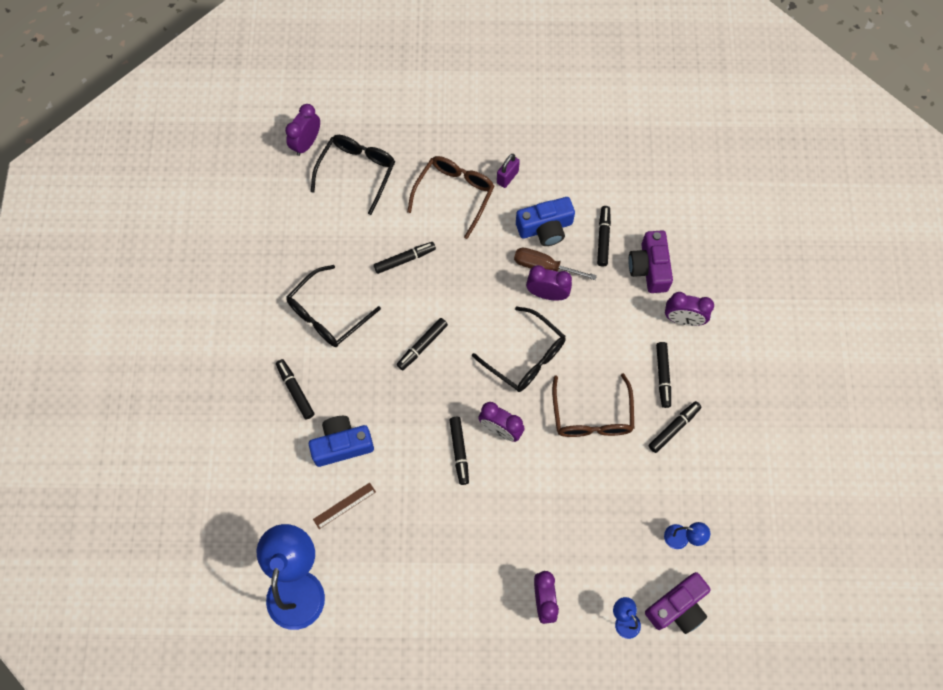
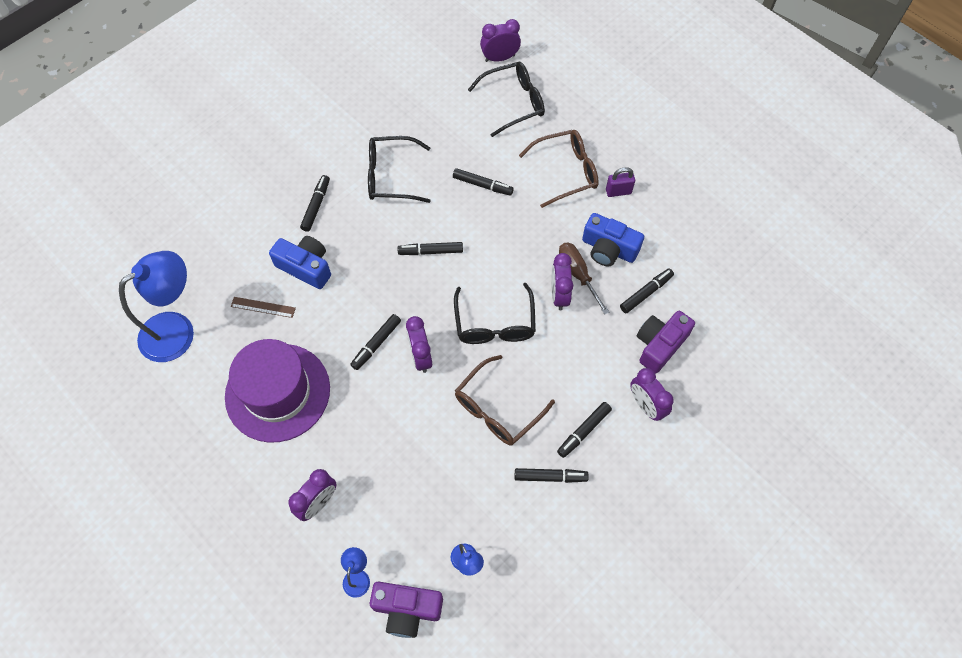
camera: 45 degrees right, 5 degrees down
(428, 555) = (277, 392): none -> purple hat
(547, 294) = (559, 295): purple clock -> purple clock turned 150 degrees counterclockwise

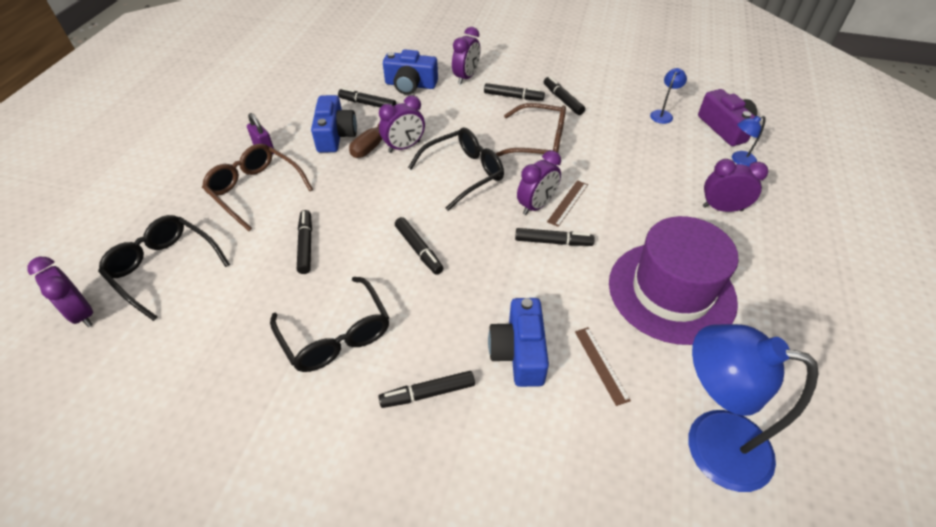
camera: 120 degrees left, 15 degrees down
(408, 382) = (568, 203): none -> brown ruler
(659, 345) = (410, 85): purple camera -> blue camera

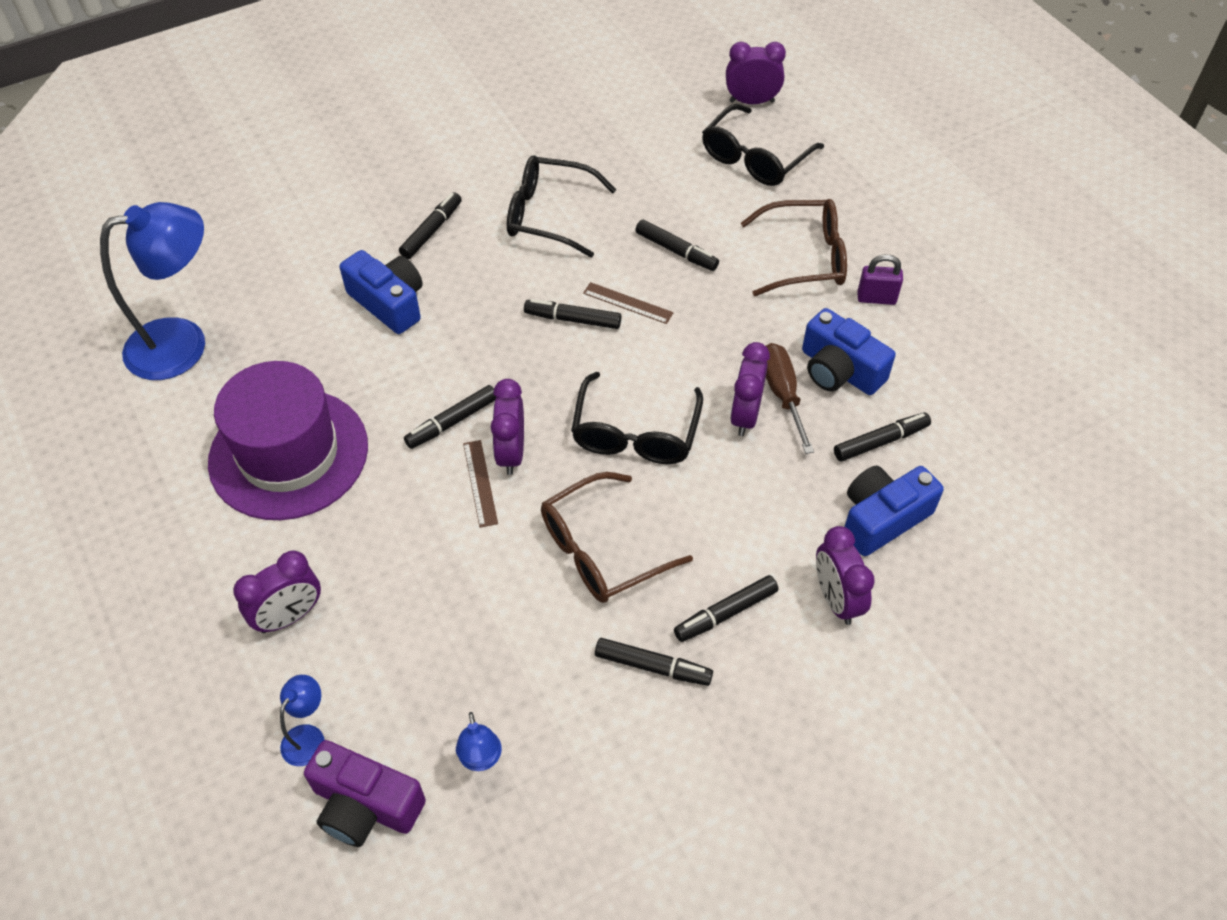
camera: 135 degrees right, 5 degrees up
(164, 268) = (754, 158): black glasses -> black glasses turned 135 degrees clockwise
(601, 365) = (311, 340): brown ruler -> brown ruler (628, 303)

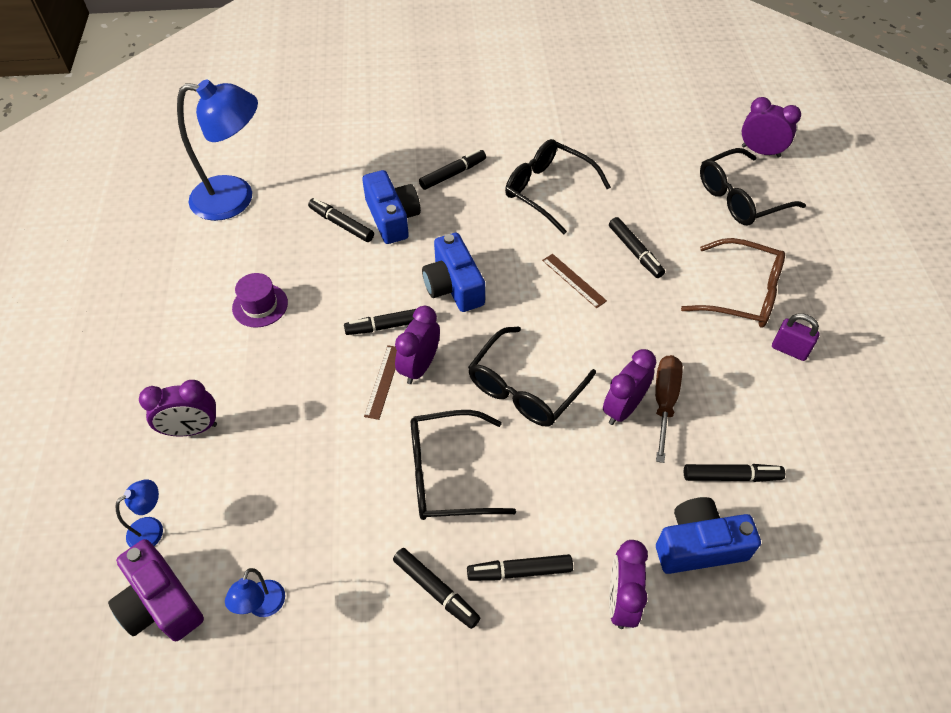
camera: 25 degrees right, 0 degrees up
(289, 454) = (260, 305): purple hat -> purple hat, size x0.43
(573, 319) = (523, 278): black marker -> black marker (341, 224)
(601, 550) = (446, 474): brown glasses -> black glasses
(839, 370) = (725, 400): blue camera -> blue camera (453, 286)

